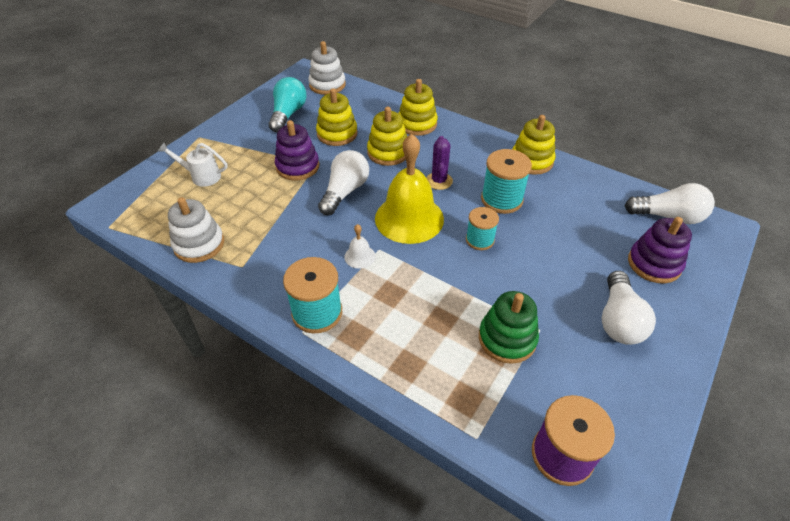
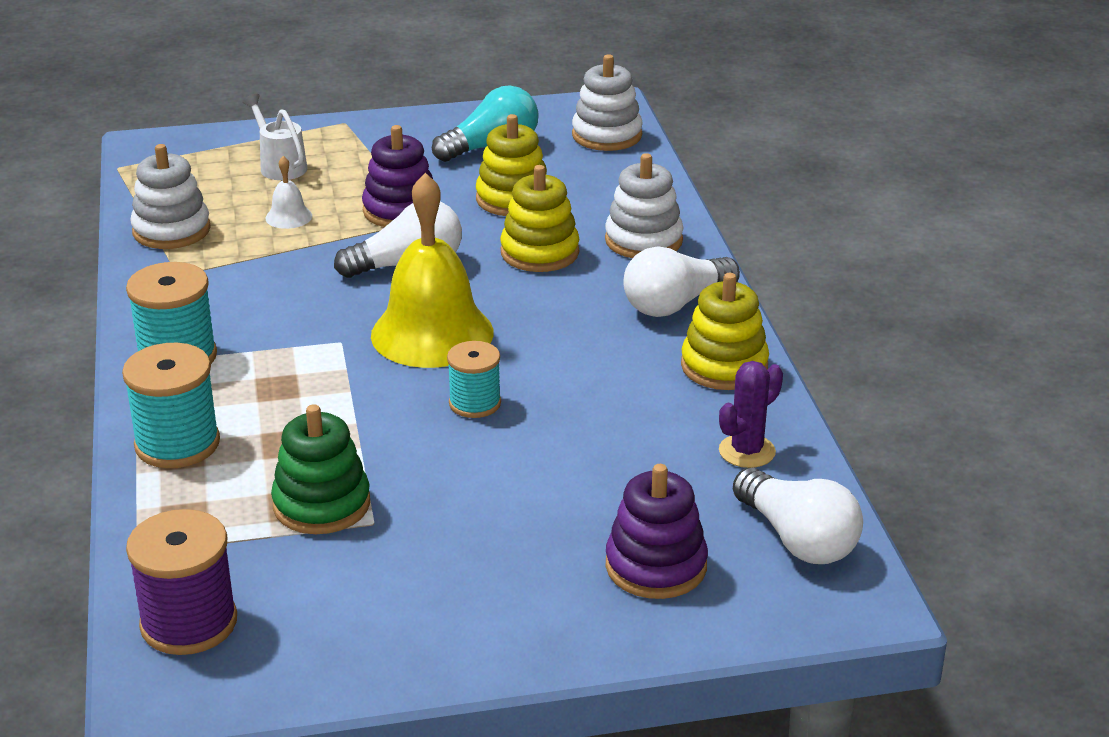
camera: 45 degrees right, 15 degrees down
(360, 256) = (308, 336): white bell -> white bell (288, 217)
(417, 124) = (643, 240): yellow stacking toy -> white stacking toy
(439, 181) = (545, 317): purple cactus -> purple cactus (747, 451)
(501, 199) = (589, 382): turquoise spool -> turquoise spool (177, 444)
(618, 320) = (485, 578): white light bulb -> white light bulb (675, 304)

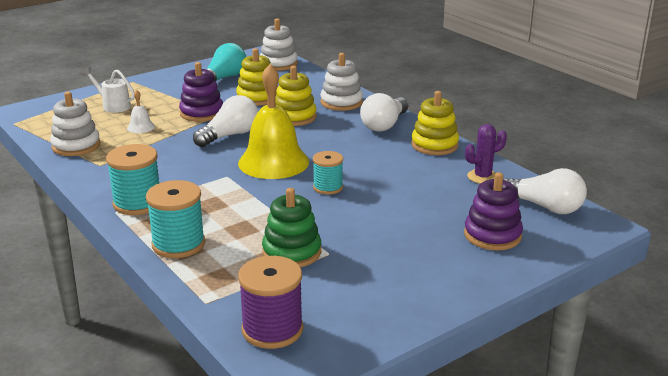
camera: 25 degrees left, 5 degrees down
(747, 451) = (482, 177): purple cactus -> purple cactus turned 45 degrees clockwise

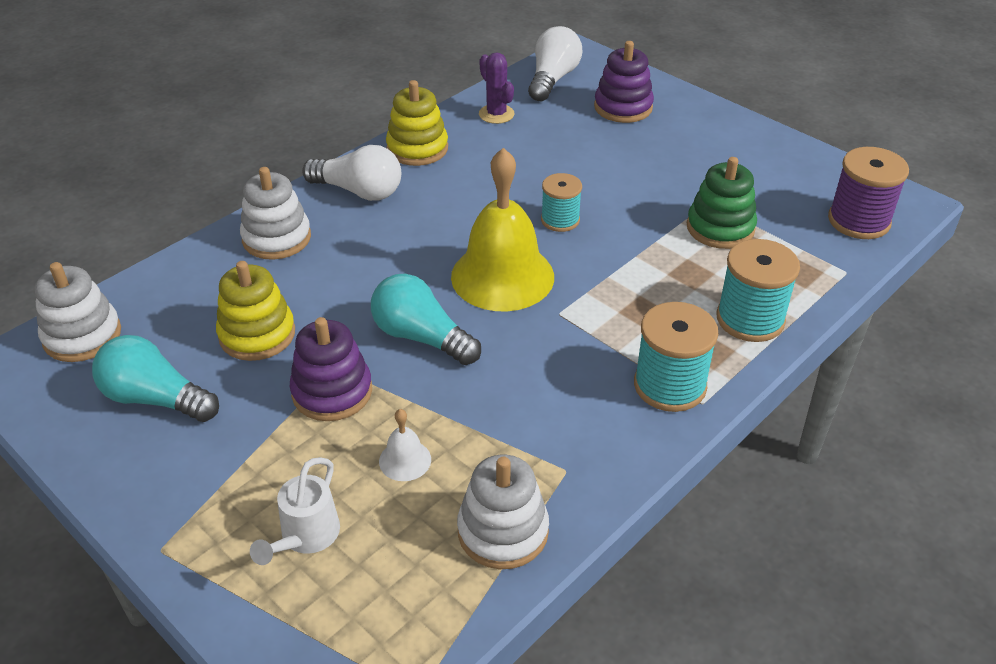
camera: 100 degrees left, 15 degrees up
(230, 135) = (421, 337): white light bulb -> turquoise light bulb
(294, 117) = (339, 279): yellow stacking toy -> none

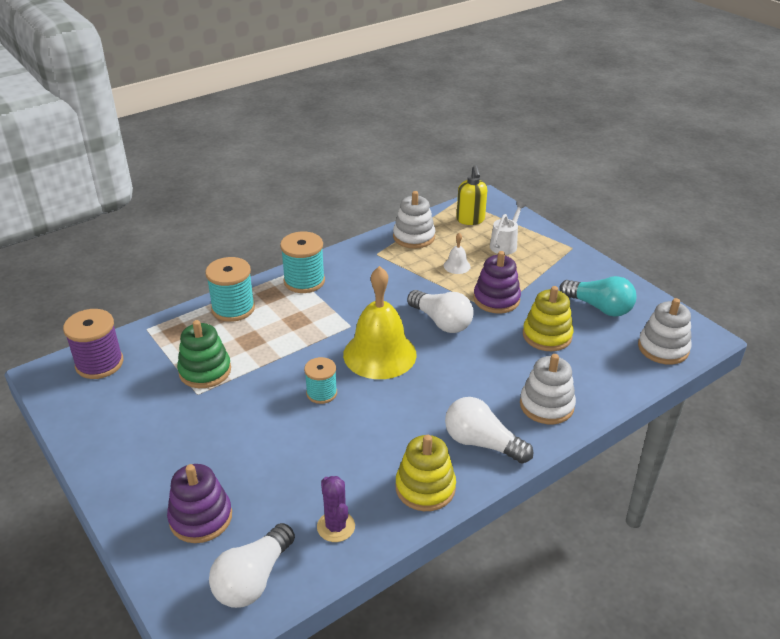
camera: 170 degrees left, 5 degrees down
(382, 612) = (470, 220): none -> yellow soap dispenser
(421, 337) = (441, 322): turquoise light bulb -> white light bulb

